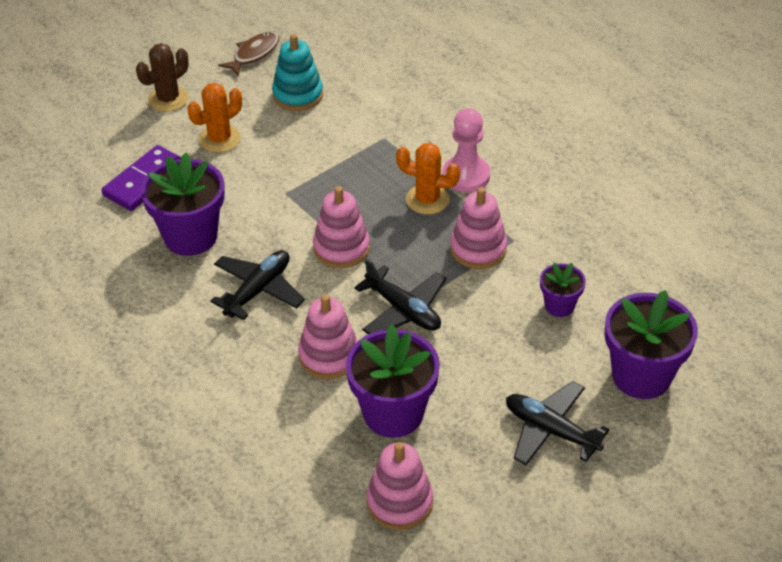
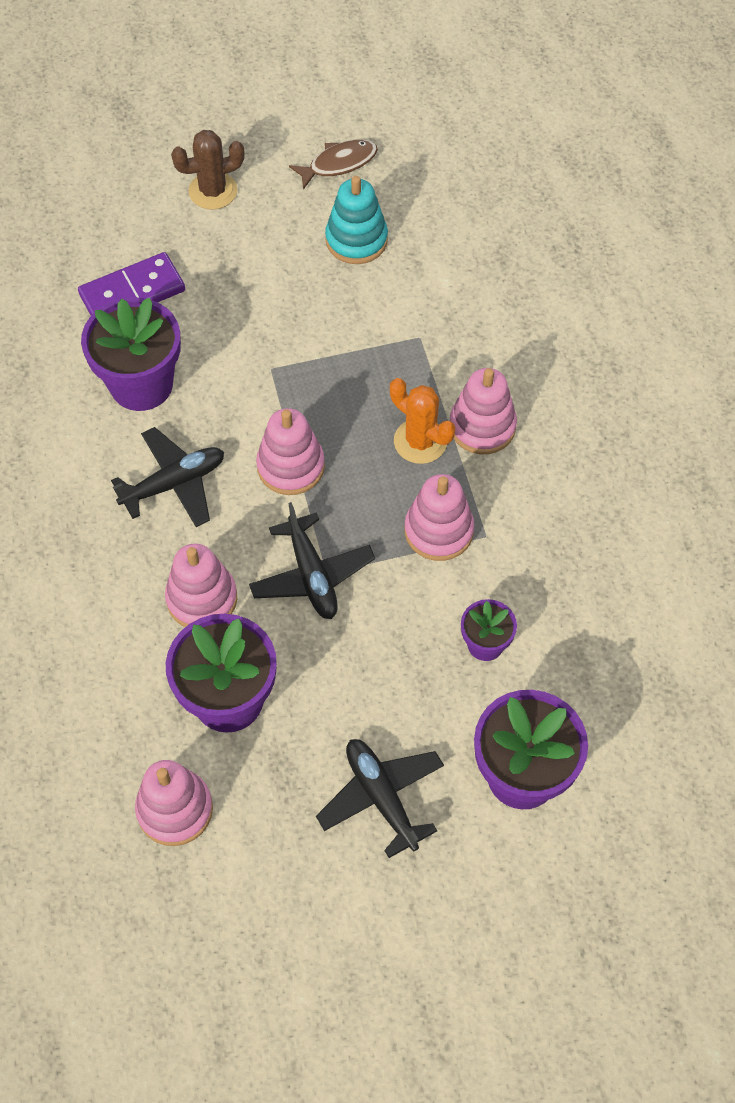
camera: 25 degrees right, 15 degrees up
(219, 139) = (239, 267): orange cactus -> none
(466, 176) = (482, 426): pink pawn -> pink stacking toy

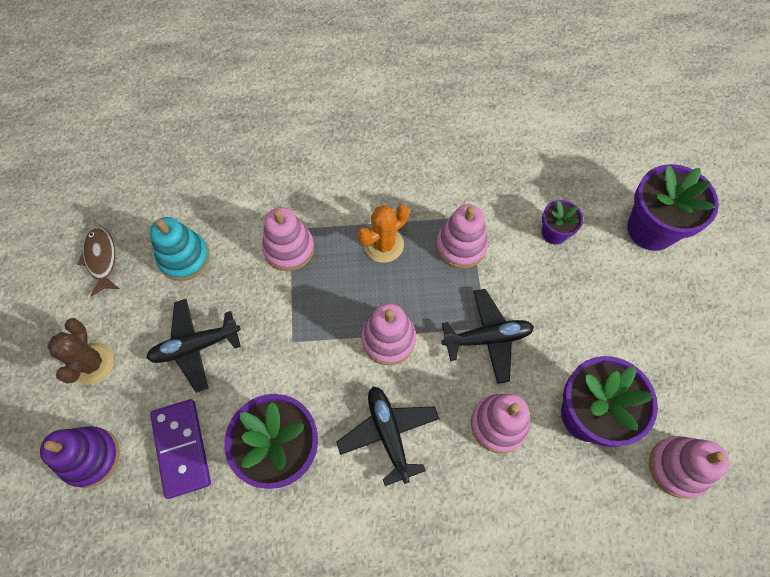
camera: 80 degrees left, 5 degrees up
(113, 218) = (90, 457): none -> purple stacking toy
(381, 797) = (667, 318): black plane -> black plane (196, 346)
(482, 426) = (379, 202): pink stacking toy -> pink stacking toy (289, 248)

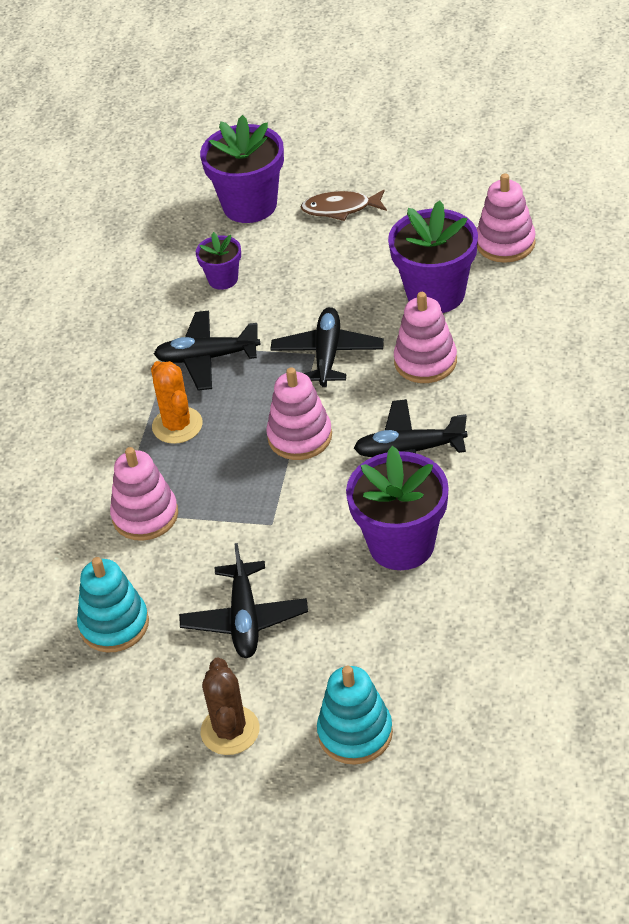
camera: 70 degrees left, 20 degrees down
(90, 457) = (355, 733): purple stacking toy -> turquoise stacking toy
(92, 363) = (230, 730): brown cactus -> brown cactus turned 75 degrees clockwise
(101, 258) = (77, 718): brown fish -> brown fish (340, 209)
(182, 448) = (371, 639): purple domino -> none
(461, 246) = (207, 358): pink stacking toy -> black plane

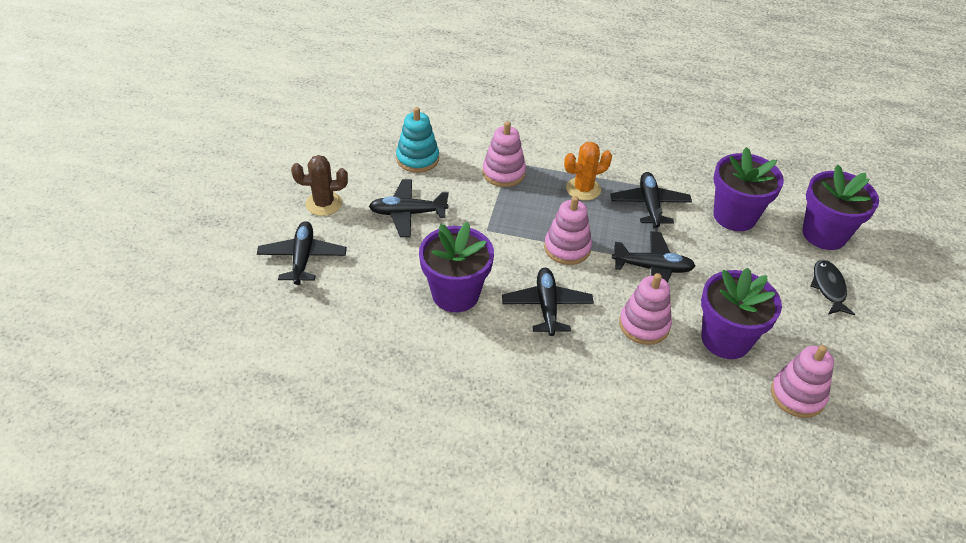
camera: 85 degrees right, 0 degrees up
(223, 279) = (734, 216): purple flower pot -> purple flower pot, size x1.89
(340, 209) = (828, 288): brown fish -> black fish
(355, 733) = (302, 258): turquoise stacking toy -> black plane

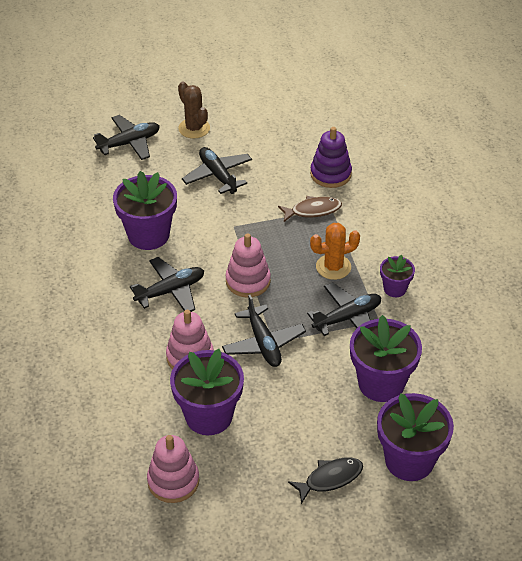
camera: 65 degrees right, 0 degrees up
(417, 159) = (288, 155): turquoise stacking toy -> none
(464, 144) = (330, 174): none -> purple stacking toy
(503, 173) = (313, 210): pink stacking toy -> brown fish
(583, 189) = (333, 267): orange cactus -> orange cactus turned 60 degrees counterclockwise
(631, 165) = (395, 289): none -> purple flower pot

